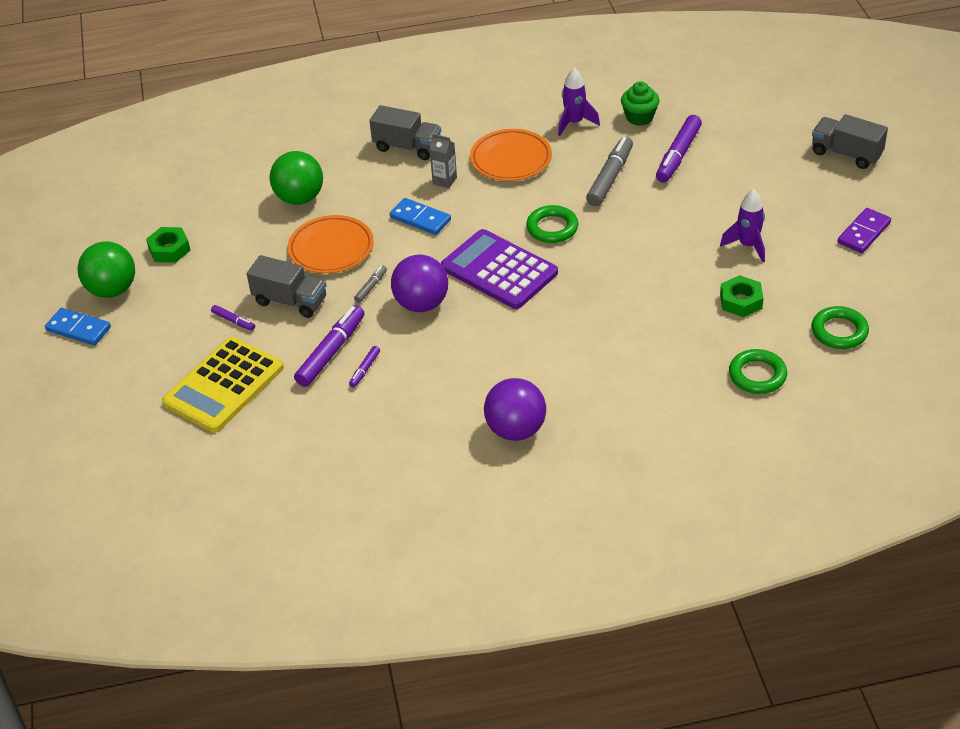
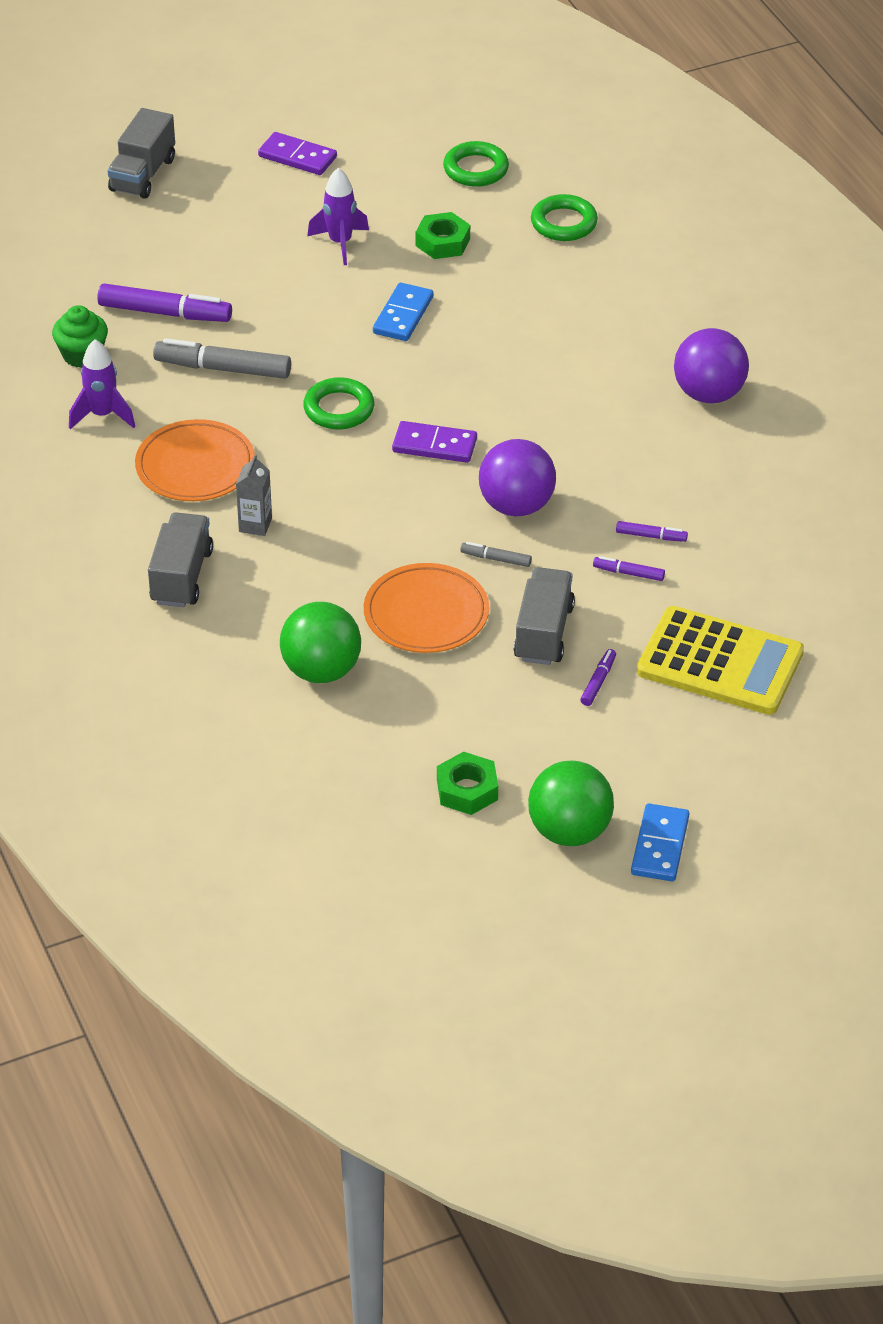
camera: 105 degrees left, 0 degrees up
(331, 352) = (628, 573): purple marker -> purple marker, size x0.49
(420, 219) = (344, 535): blue domino -> blue domino (403, 315)
(499, 270) = (434, 445): purple calculator -> purple domino

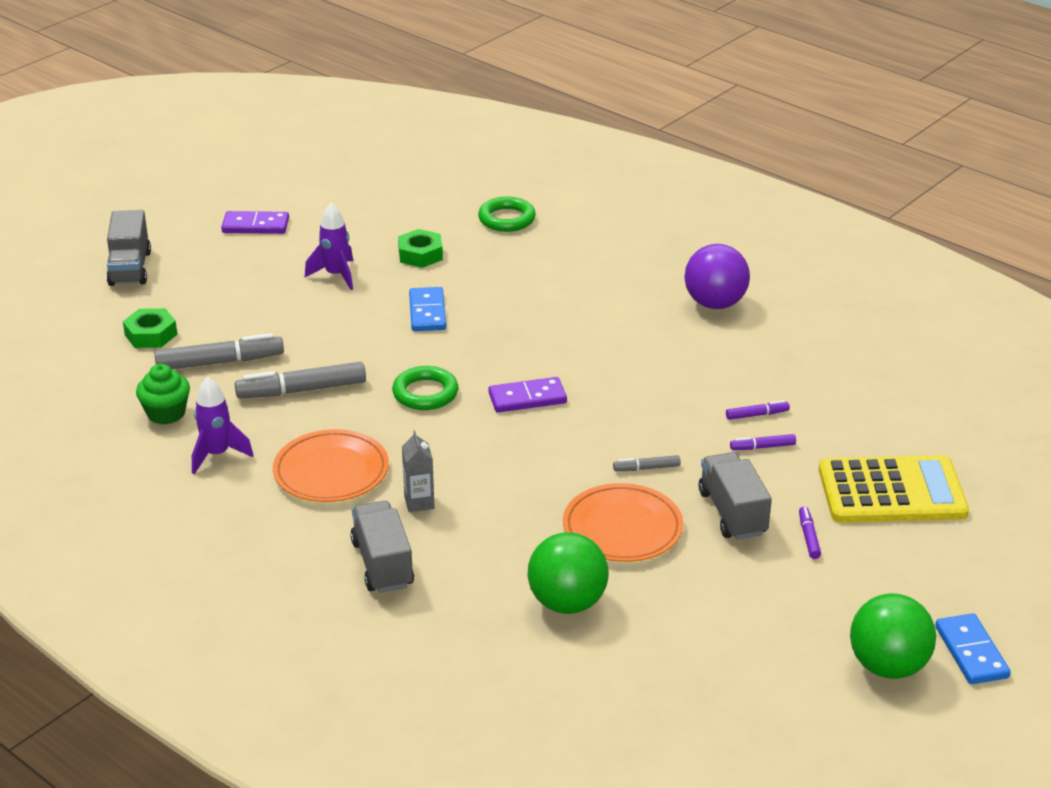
camera: 25 degrees left, 10 degrees down
(165, 313) = (220, 362): purple marker -> grey marker
(467, 790) = (773, 661): green nut -> green nut (151, 334)
(476, 169) = (408, 200): green ring -> none
(516, 506) = (631, 424): purple ball -> none

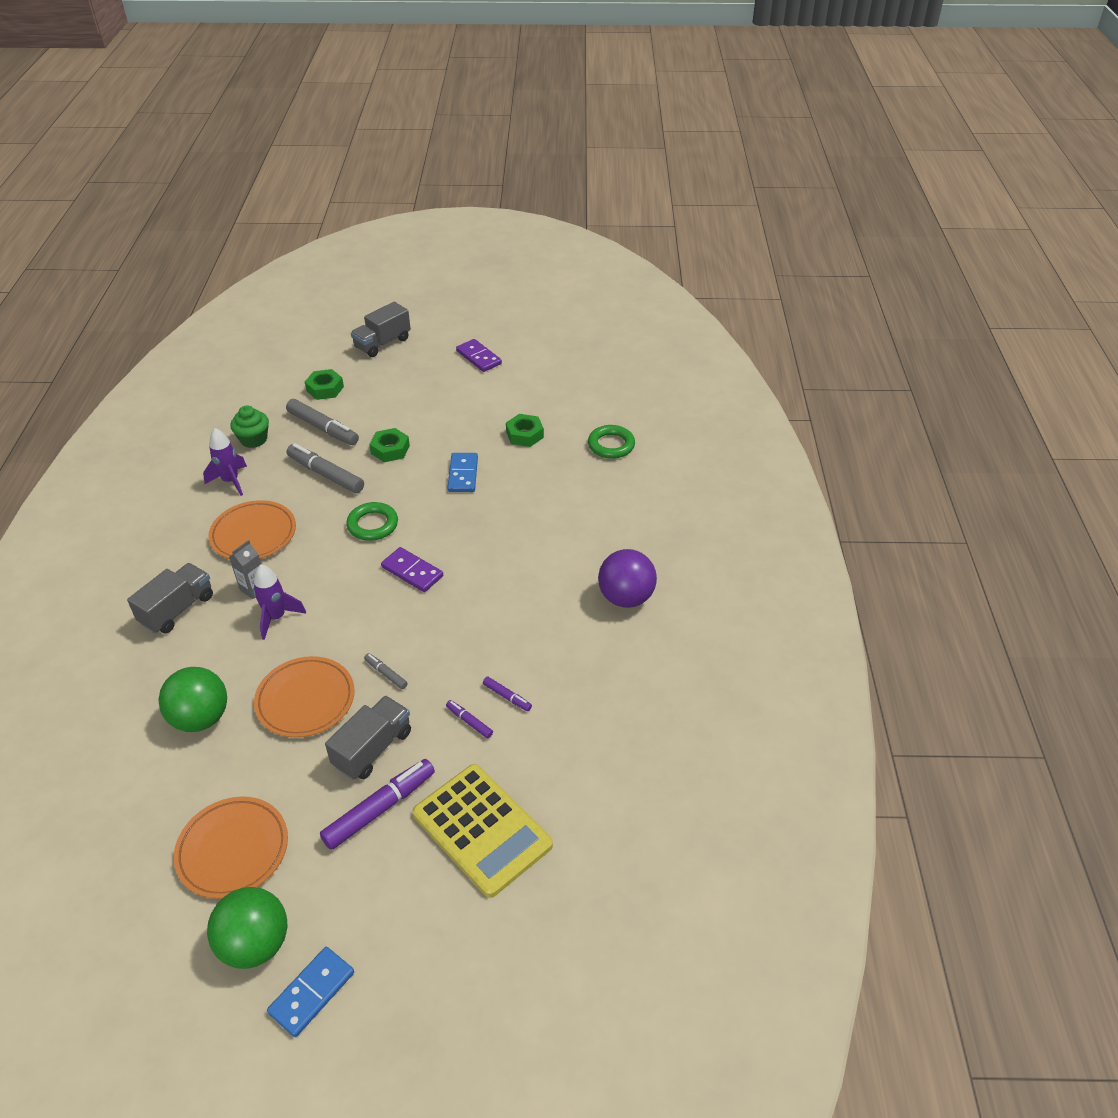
camera: 50 degrees right, 10 degrees up
(322, 336) = (390, 449): none -> green nut
(336, 275) = (461, 416): purple rocket -> purple rocket (276, 618)
(427, 312) = (463, 474): blue domino -> blue domino turned 45 degrees counterclockwise
(764, 642) = (233, 850): none -> orange plate
(808, 537) = (380, 808): purple marker -> purple marker, size x2.04

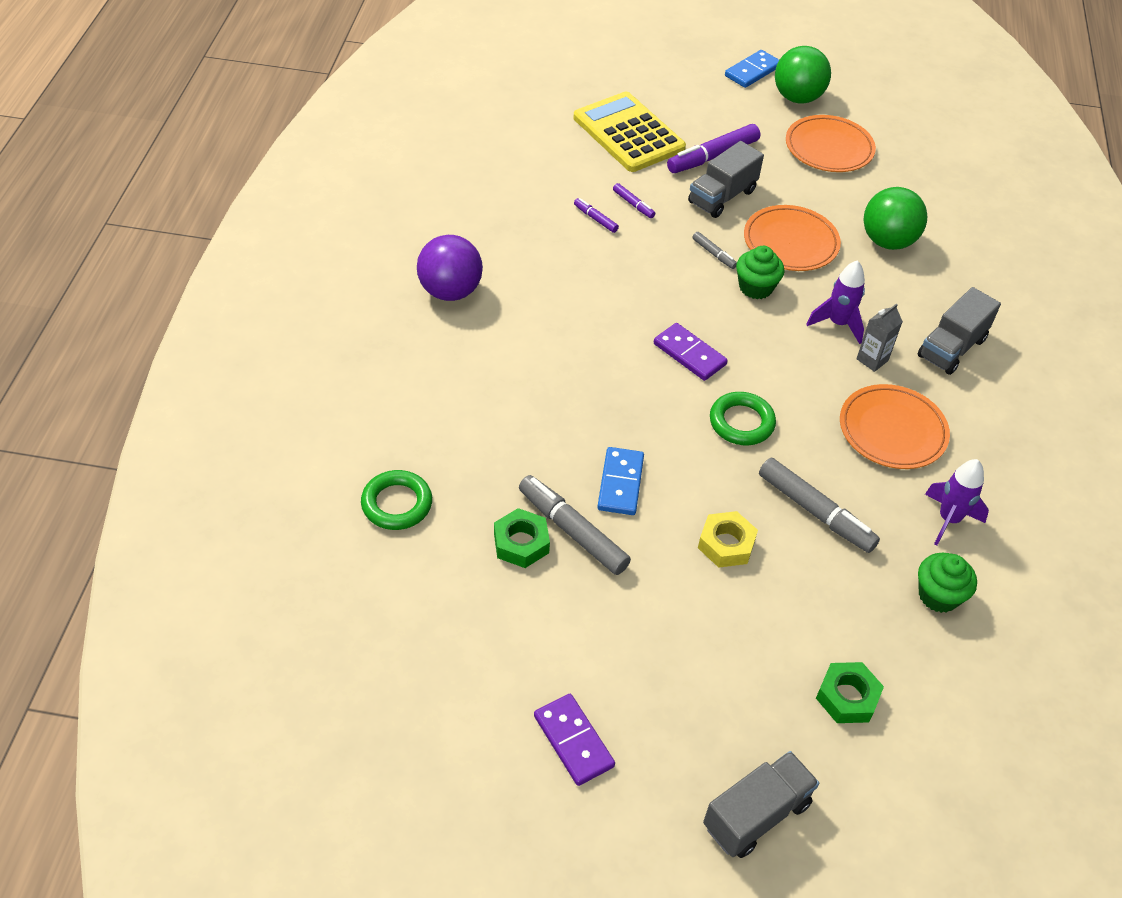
camera: 175 degrees left, 5 degrees up
(323, 428) = (834, 603): grey marker -> grey marker (572, 531)
(348, 643) = (755, 287): none -> green cupcake
(390, 449) = (726, 544): green nut -> yellow nut

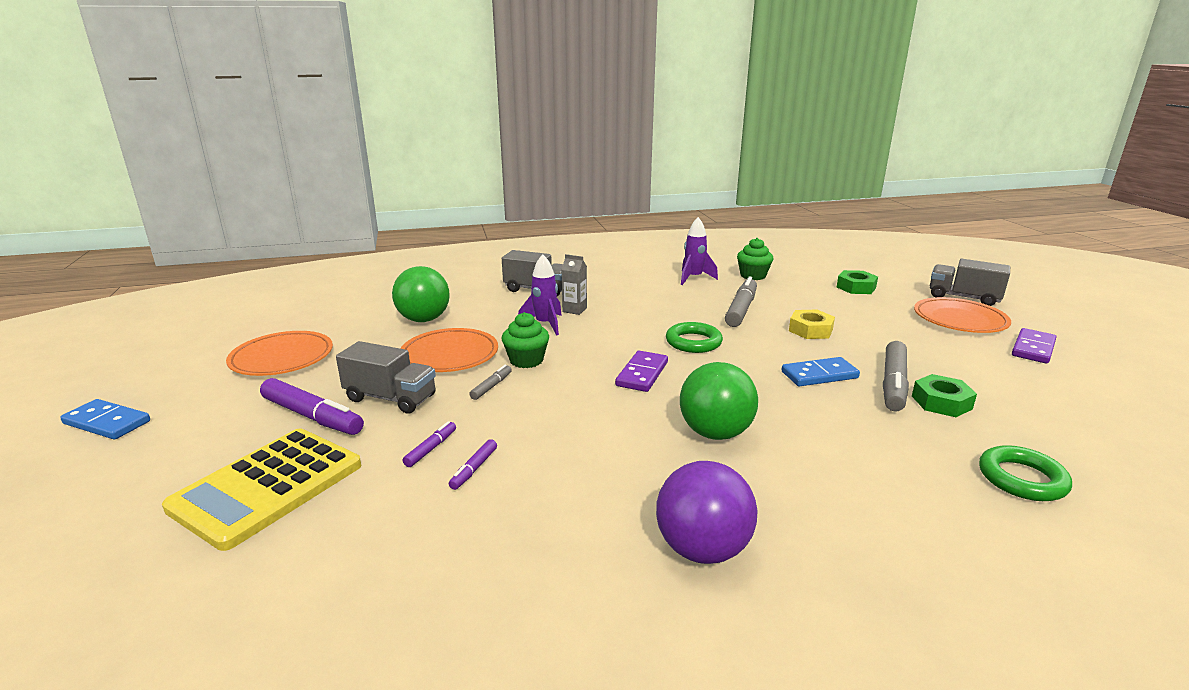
camera: 110 degrees left, 25 degrees down
(797, 98) = (177, 386): green ball -> green ball (715, 433)
(892, 431) = (639, 297): orange plate -> orange plate (959, 320)

